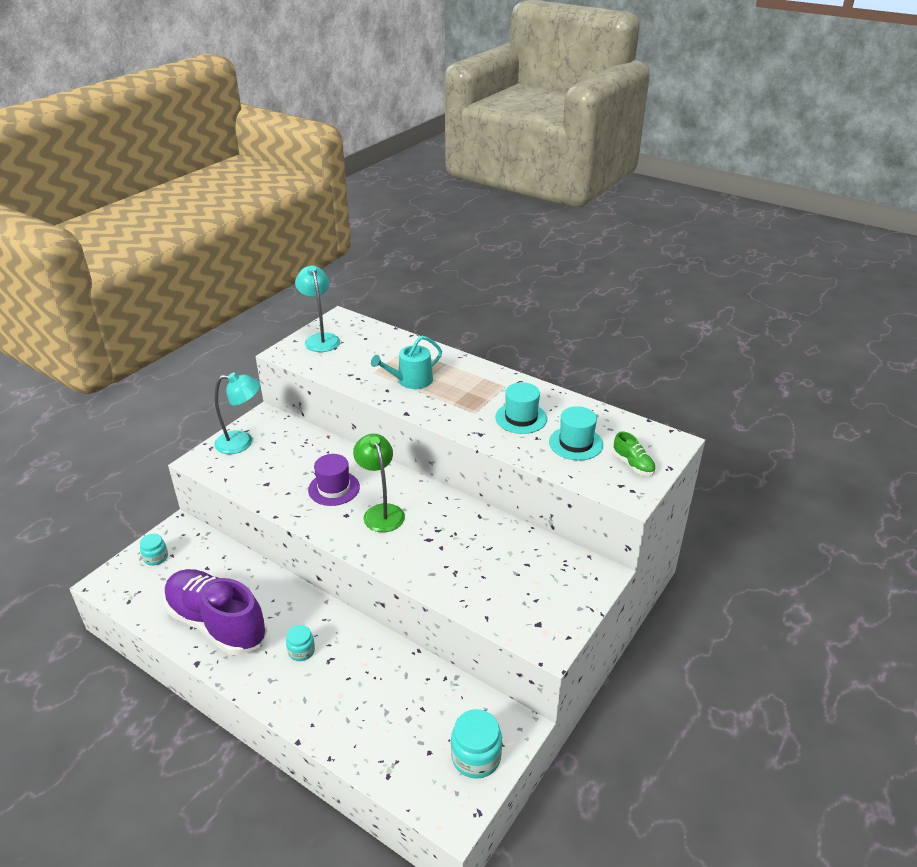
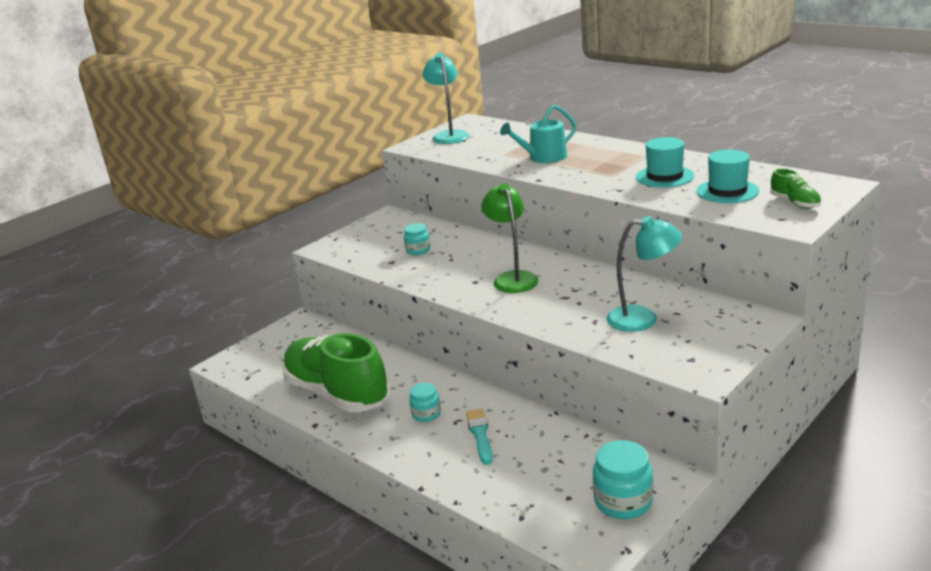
camera: 10 degrees right, 10 degrees down
(156, 557) = (277, 343): turquoise jar -> turquoise jar (418, 250)
(217, 624) = (337, 393): purple shoe -> green shoe
(242, 442) = (367, 233): turquoise lamp -> turquoise lamp (643, 318)
(334, 488) = (462, 262): purple hat -> none
(351, 677) = (480, 434): none -> turquoise brush

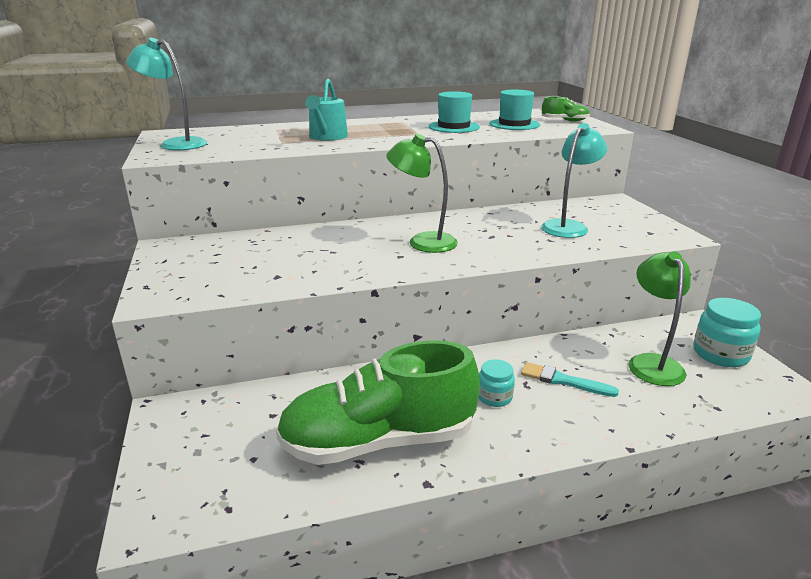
camera: 60 degrees left, 0 degrees up
(418, 250) = (280, 258): turquoise jar -> none
(559, 468) = (652, 363): none -> green lamp

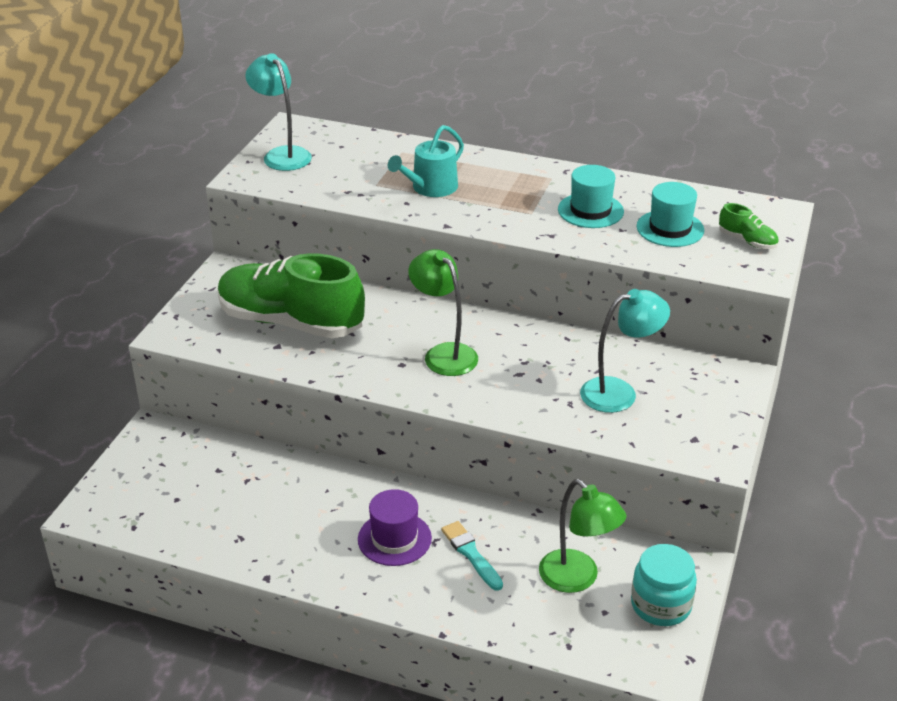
camera: 35 degrees right, 10 degrees up
(379, 441) = (268, 530): green shoe -> green shoe (291, 322)
(494, 397) = (394, 539): turquoise jar -> purple hat
(652, 363) = (577, 579): green lamp -> green lamp turned 105 degrees clockwise

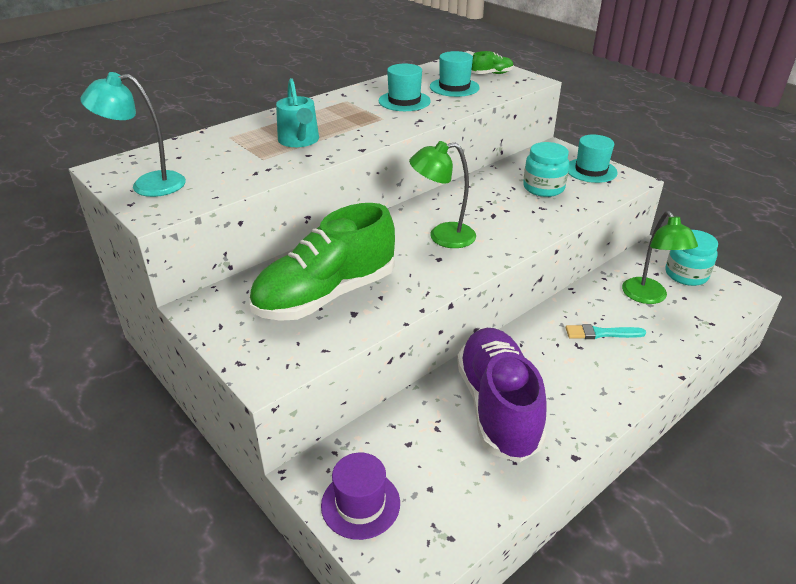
camera: 60 degrees left, 0 degrees up
(299, 509) = (497, 407): none -> purple shoe
(394, 539) = (564, 365): purple hat -> purple hat (360, 504)
(577, 579) = (648, 297): green lamp -> green lamp turned 90 degrees clockwise
(619, 392) = (543, 188): turquoise lamp -> turquoise jar
(707, 419) = (591, 170): none -> turquoise hat

